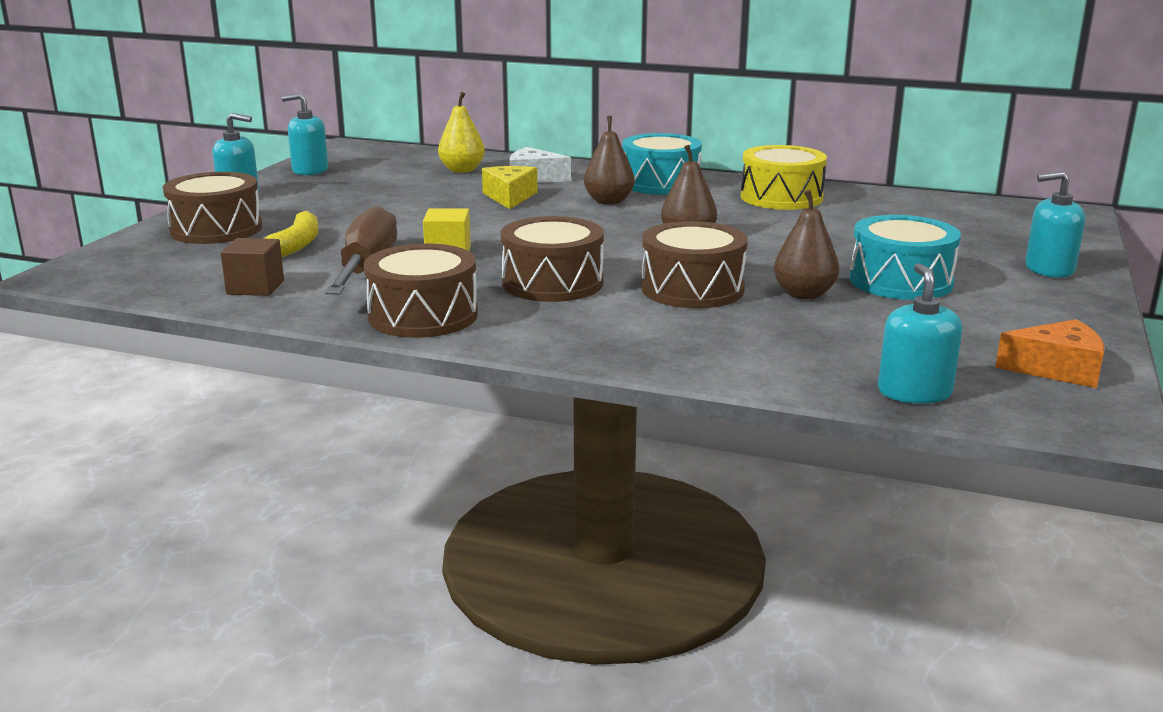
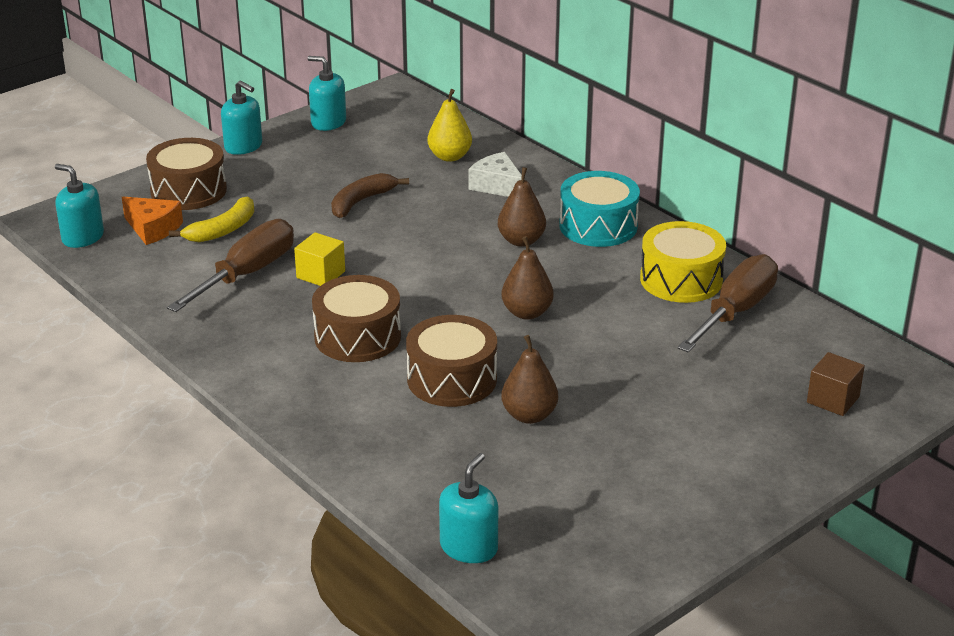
camera: 30 degrees right, 10 degrees up
(255, 287) = (154, 274): brown cube -> brown cube (833, 399)
(417, 206) = (361, 202): none -> brown banana
(423, 316) = (231, 345): brown drum -> none
(510, 197) = (447, 210): yellow cheese -> none
(856, 205) = (735, 311): none -> brown screwdriver
(901, 281) = (630, 426): turquoise drum -> none
(1049, 269) = (783, 456): turquoise soap dispenser -> turquoise soap dispenser (83, 237)
(1057, 369) = (608, 567): orange cheese -> orange cheese (153, 229)

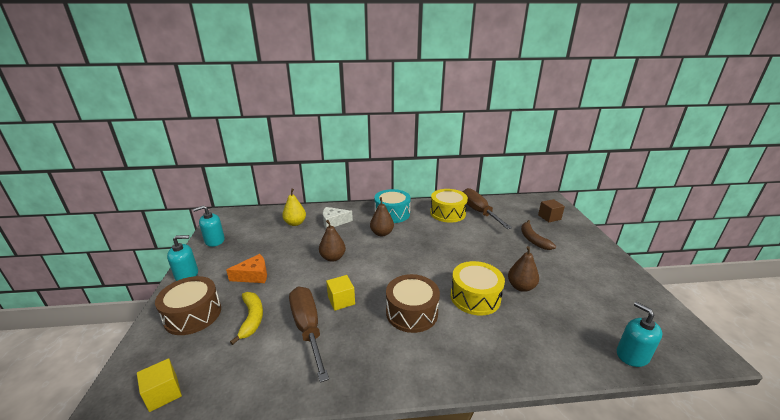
camera: 55 degrees left, 5 degrees down
(83, 237) = (163, 393): turquoise soap dispenser -> yellow cube
(153, 229) = (207, 349): orange cheese -> orange cheese (253, 275)
(361, 202) = (295, 260): brown banana -> brown banana (533, 239)
(452, 379) = (475, 297): brown drum -> yellow drum
(527, 313) = (438, 254): brown pear -> brown pear (333, 258)

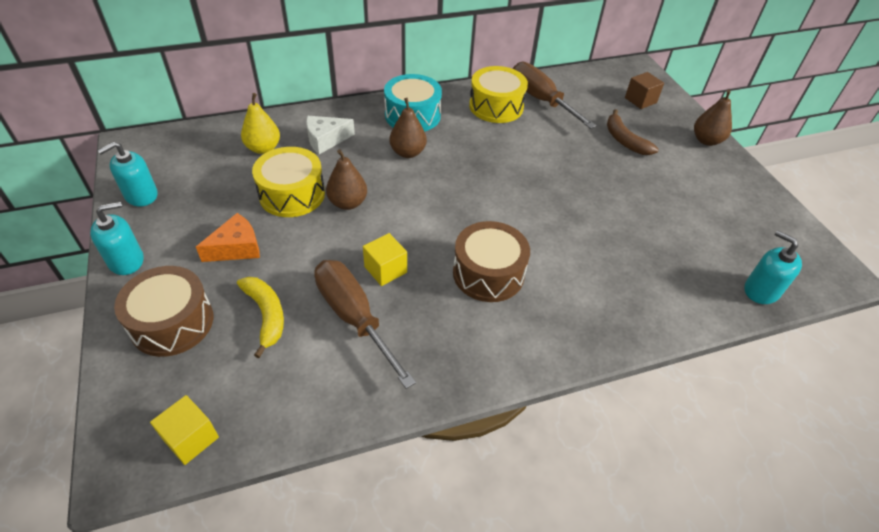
camera: 15 degrees left, 20 degrees up
(475, 297) = (566, 239): yellow drum -> yellow drum (292, 194)
(521, 287) = (621, 216): brown pear -> brown pear (706, 140)

